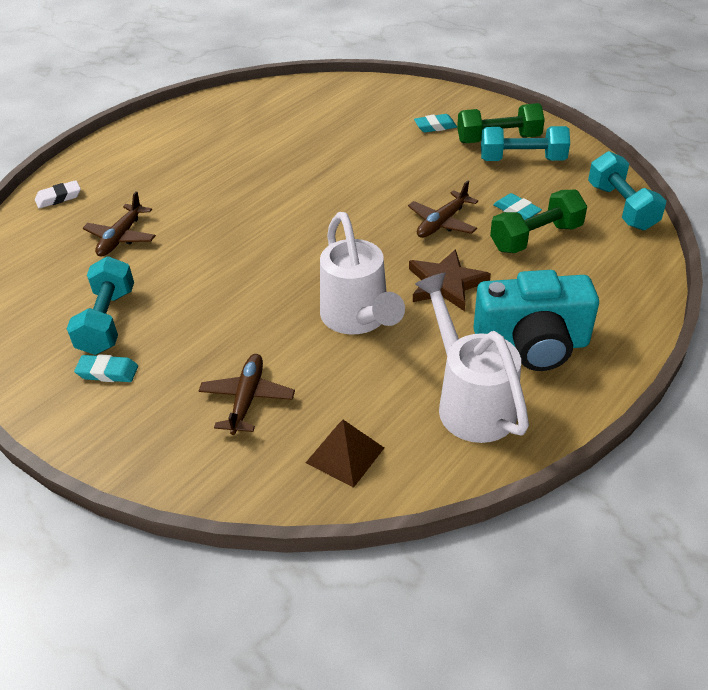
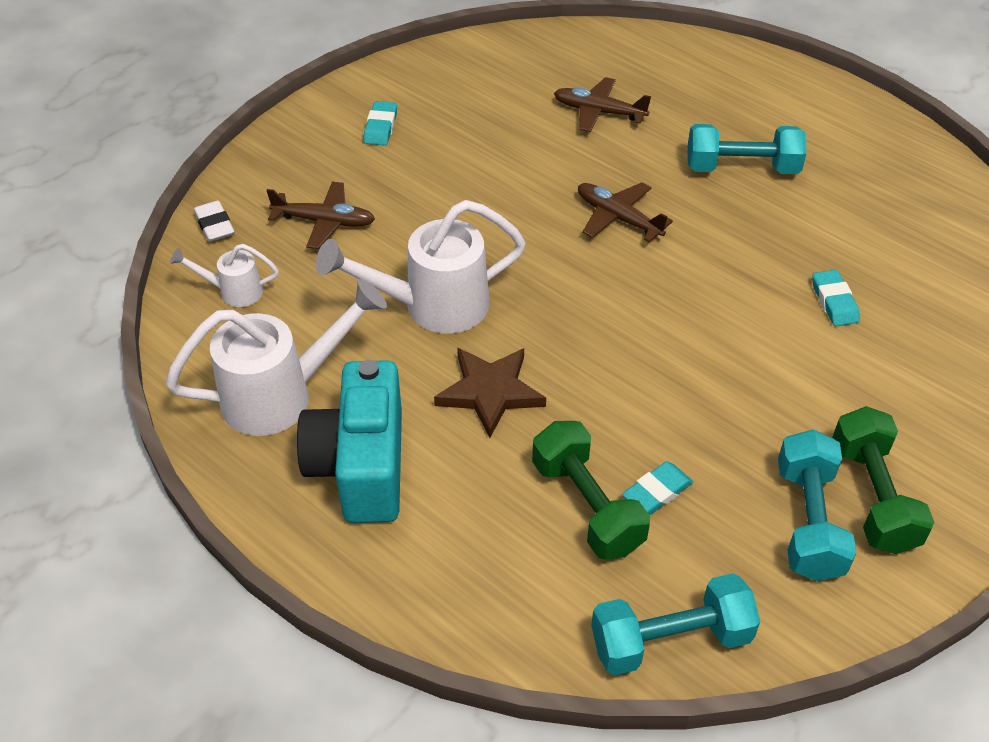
camera: 90 degrees right, 5 degrees up
(59, 198) = (677, 58): white eraser -> white eraser (214, 225)
(107, 321) = (455, 118): turquoise dumbbell -> turquoise dumbbell (742, 168)
(345, 455) = (233, 291): brown pyramid -> white watering can
(435, 126) = (903, 414): turquoise eraser -> turquoise eraser (834, 302)
(442, 222) = (626, 400): brown plane -> brown plane (618, 218)

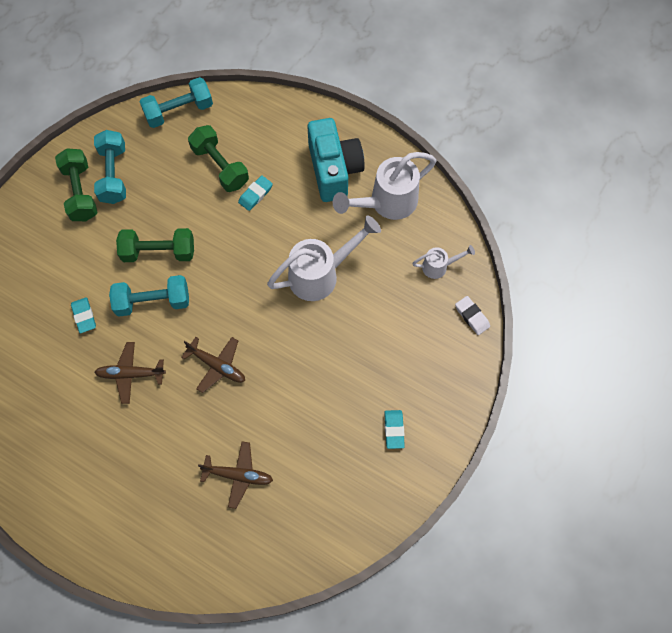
camera: 170 degrees right, 20 degrees up
(324, 221) = (404, 331): brown plane -> brown plane (131, 374)
(490, 392) = (277, 222): brown star -> none
(657, 492) = (186, 179): turquoise eraser -> turquoise eraser (255, 194)
(711, 375) = (159, 252): none -> green dumbbell
(742, 168) = (134, 429): turquoise dumbbell -> turquoise dumbbell (153, 302)

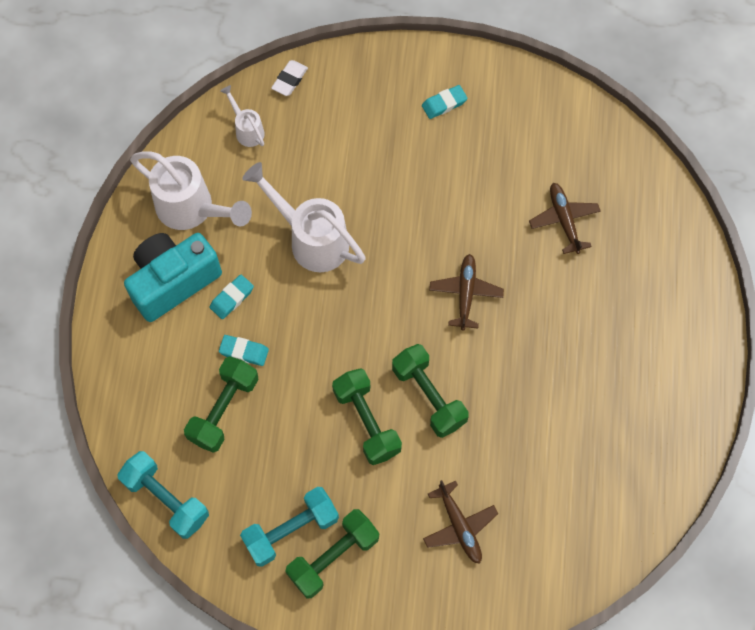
camera: 115 degrees left, 0 degrees up
(84, 316) = (483, 462): turquoise eraser -> turquoise eraser (232, 298)
(131, 374) = (520, 375): brown plane -> brown plane (459, 526)
(153, 302) = (429, 396): turquoise dumbbell -> green dumbbell

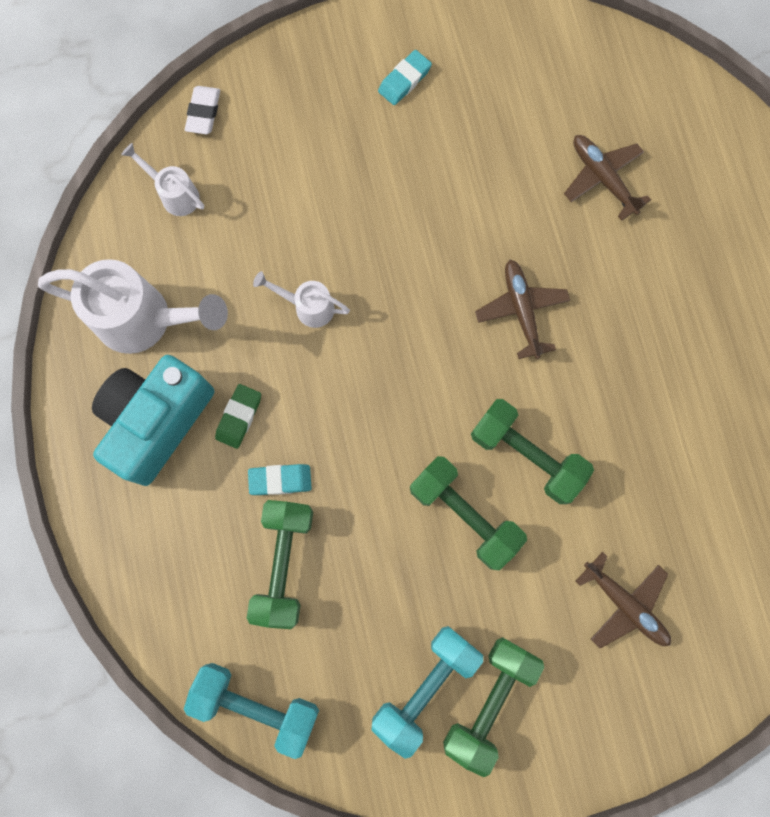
camera: 20 degrees left, 10 degrees up
(232, 298) = (239, 417): turquoise eraser -> green eraser
(311, 239) = (307, 306): white watering can -> white watering can, size x0.51

